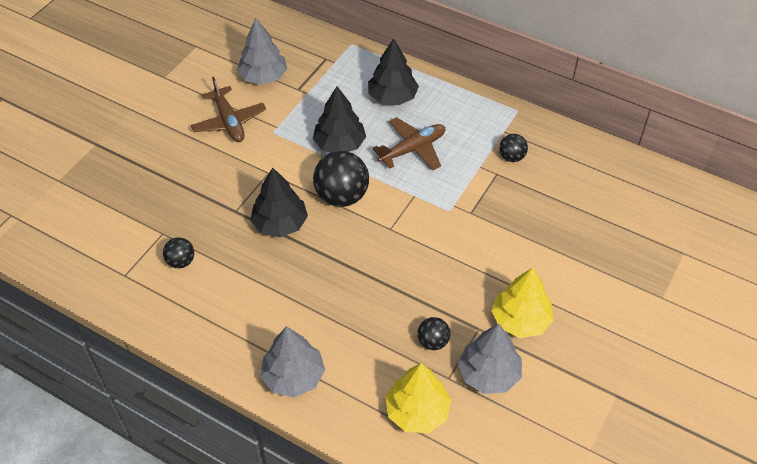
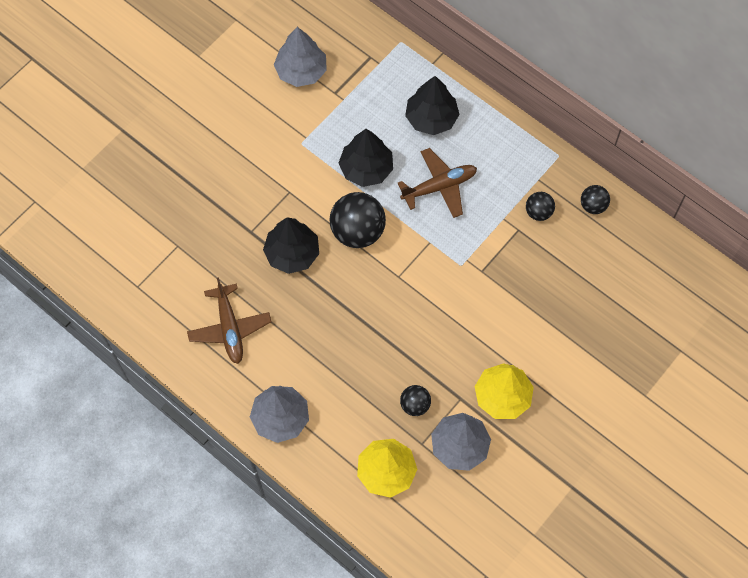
camera: 10 degrees right, 15 degrees up
(181, 261) = (192, 280): black ball -> black ball (593, 206)
(229, 121) = (258, 123): brown plane -> brown plane (230, 328)

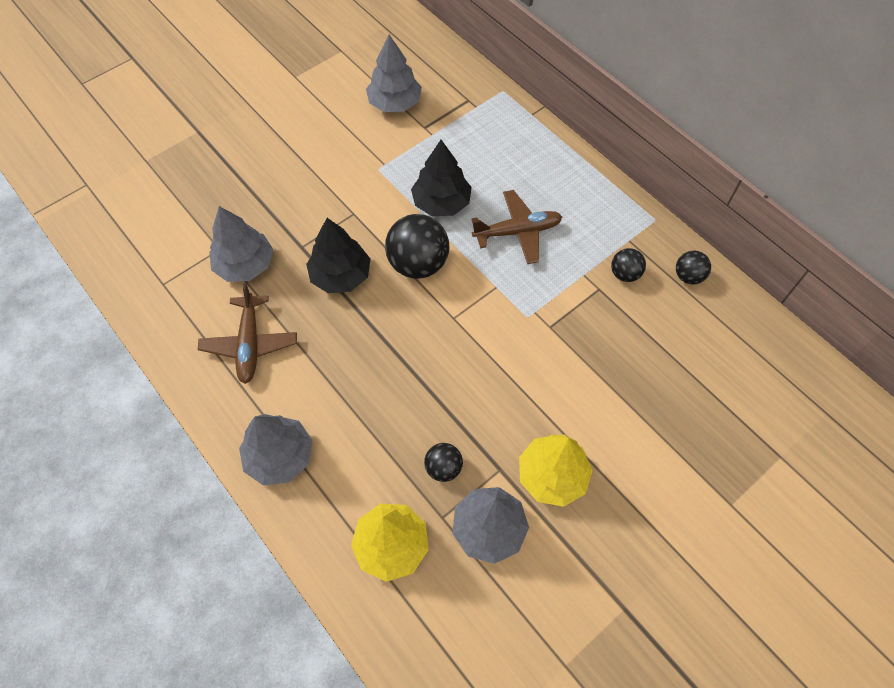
camera: 10 degrees right, 5 degrees down
(205, 257) = (245, 265): none -> grey tree
(431, 118) = (521, 164): black tree -> none

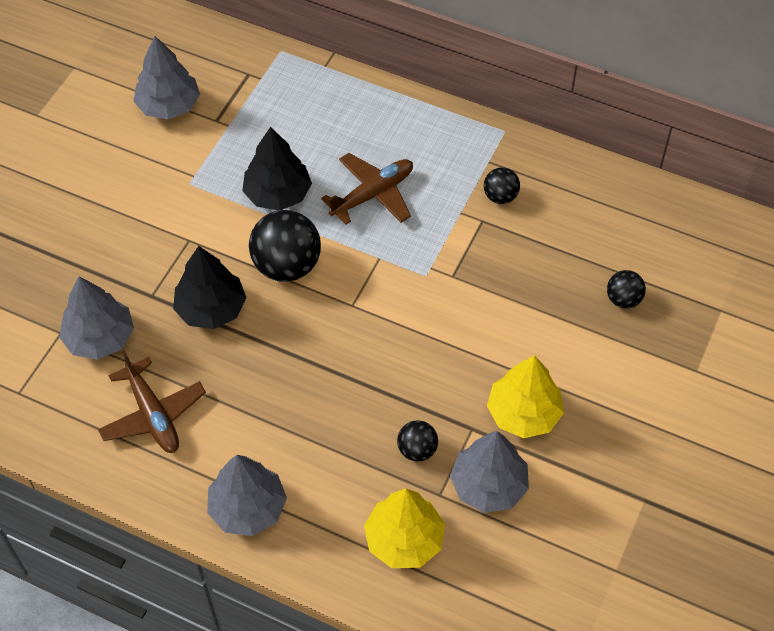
camera: 25 degrees left, 5 degrees down
(688, 276) = (562, 175): black ball -> black ball (623, 299)

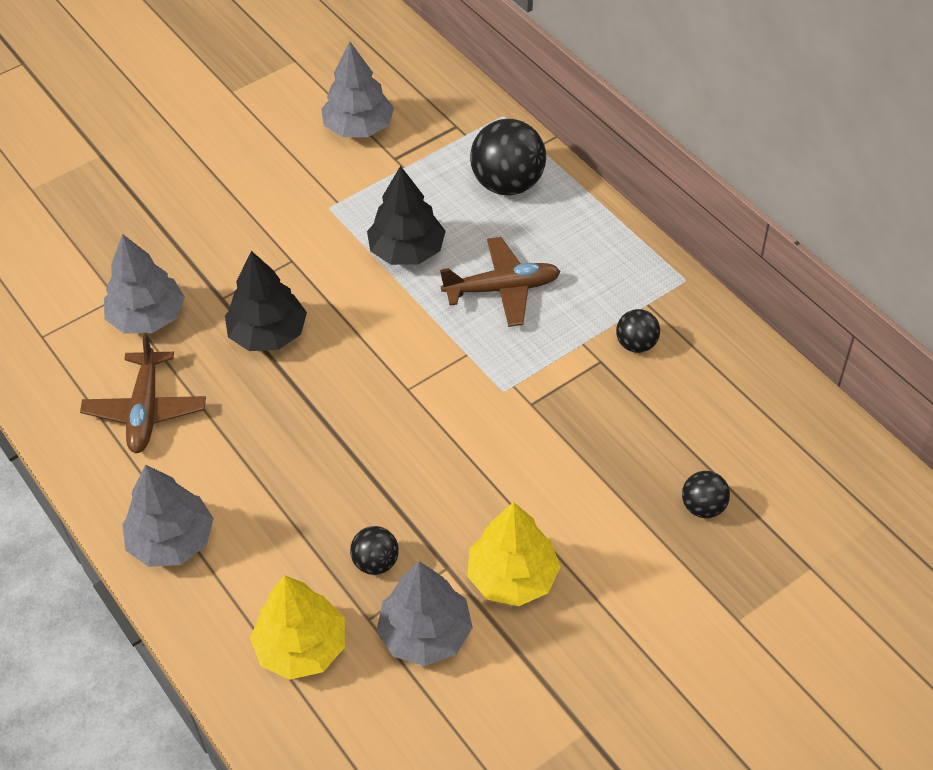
camera: 30 degrees right, 5 degrees down
(287, 265) = (369, 323): black ball -> black ball (508, 184)

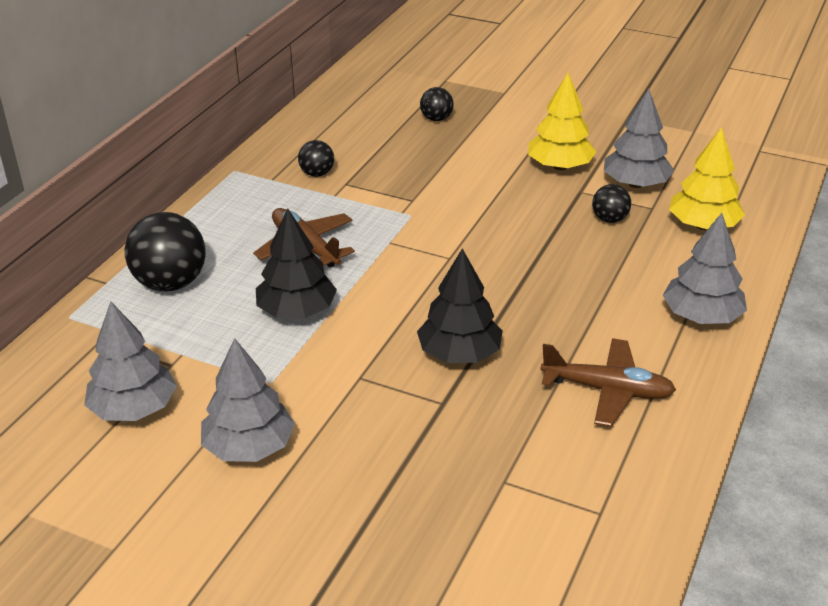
camera: 120 degrees left, 15 degrees down
(146, 410) = (607, 390): brown plane -> brown plane turned 45 degrees clockwise
(147, 317) = (508, 443): grey tree -> grey tree (249, 447)

